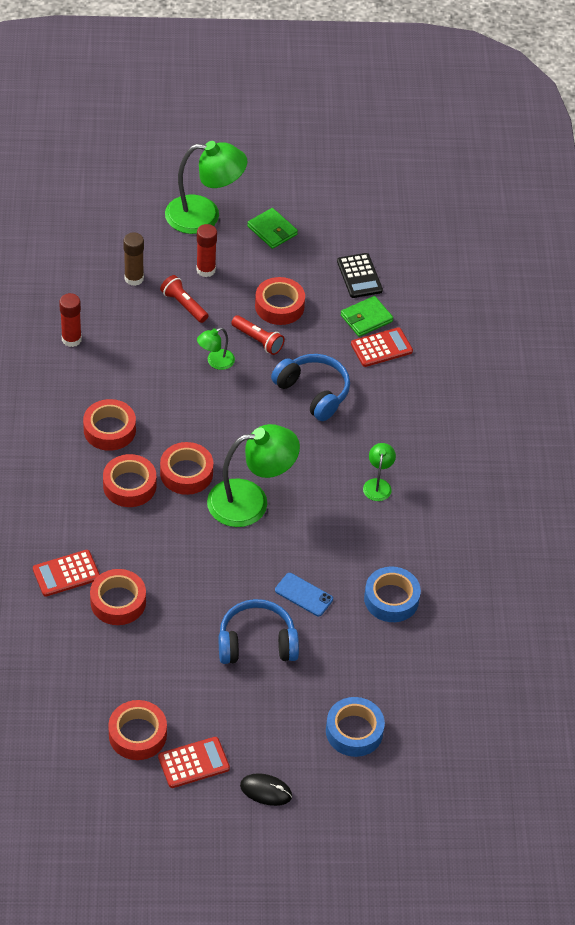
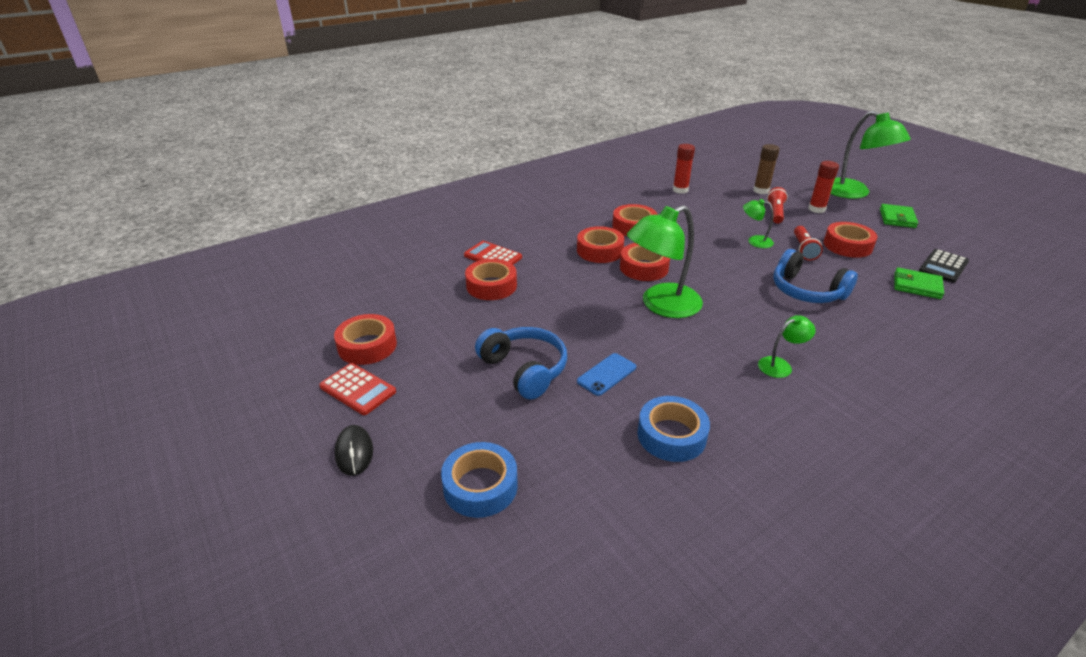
camera: 60 degrees right, 15 degrees down
(250, 501) = (661, 305): green lamp -> green lamp turned 105 degrees clockwise
(303, 595) = (606, 374): blue phone -> blue phone turned 45 degrees clockwise
(313, 392) = (806, 291): blue headphones -> blue headphones turned 120 degrees clockwise
(381, 348) = (908, 305): red calculator -> none

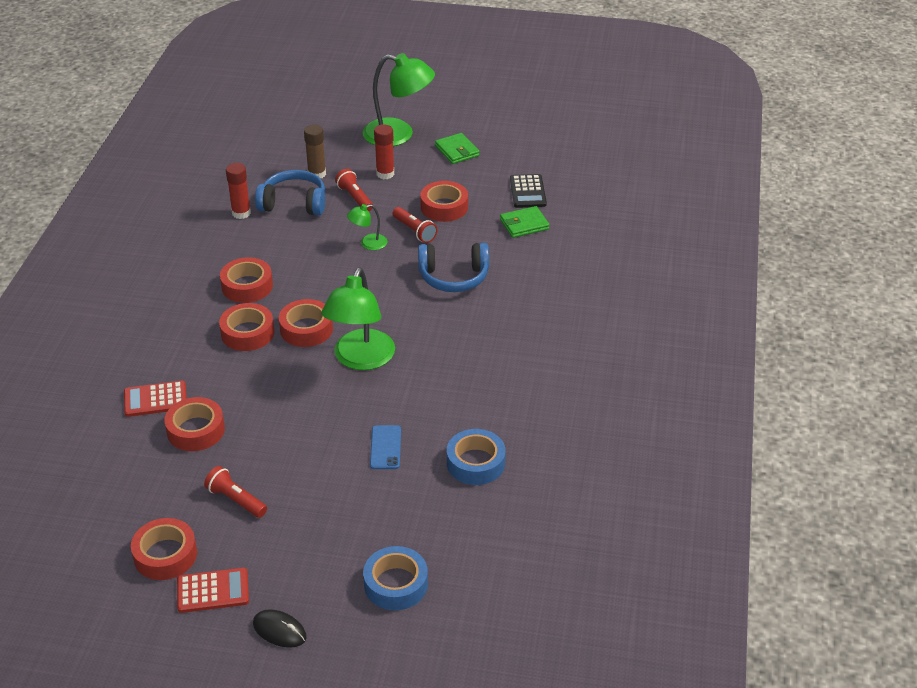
camera: 45 degrees left, 5 degrees up
(455, 341) = (236, 500): none -> red flashlight
(524, 369) = (321, 485): blue headphones -> blue headphones (294, 203)
(780, 365) = (493, 360): green lamp -> none

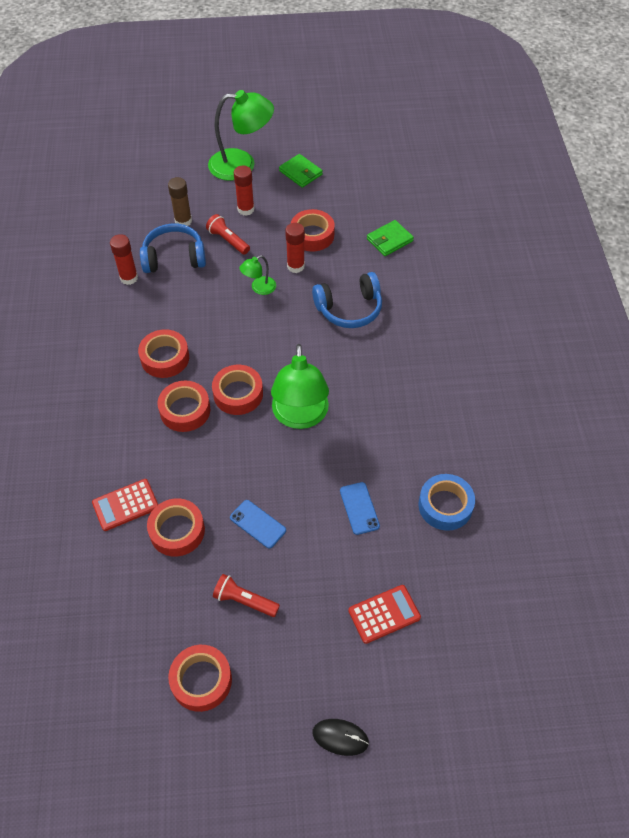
camera: 15 degrees left, 15 degrees up
(213, 591) = (261, 710): red calculator -> red calculator (384, 614)
(277, 440) = (258, 524): none -> blue phone
(396, 584) = (425, 657): blue tape -> none
(414, 231) = (295, 266): red flashlight -> red glue stick
(527, 192) = (379, 205): black calculator -> none

